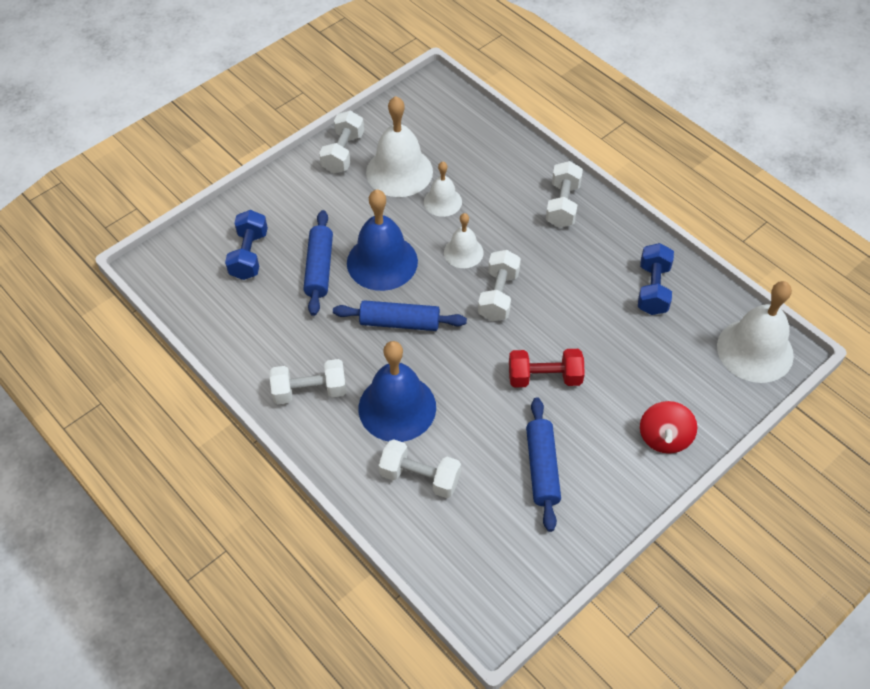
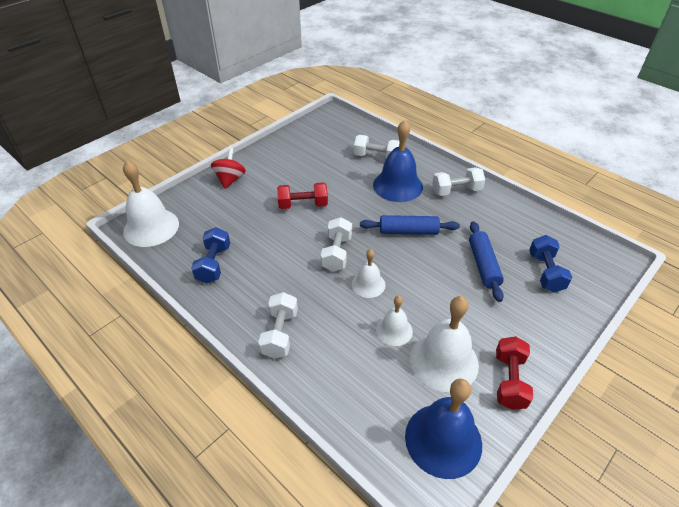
camera: 175 degrees right, 10 degrees down
(343, 153) = (509, 381): white dumbbell -> red dumbbell
(382, 262) = (434, 273): blue bell -> blue bell (443, 440)
(542, 468) = (306, 163): blue rolling pin -> none

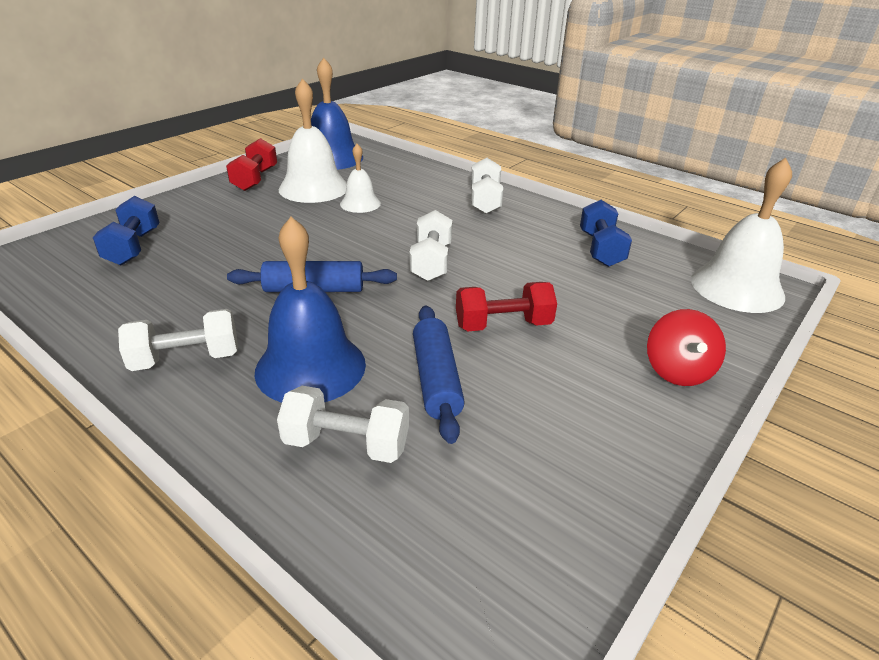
camera: 175 degrees right, 10 degrees down
(368, 284) = (386, 234): white bell -> none
(483, 265) = (218, 253): blue rolling pin -> blue rolling pin (436, 379)

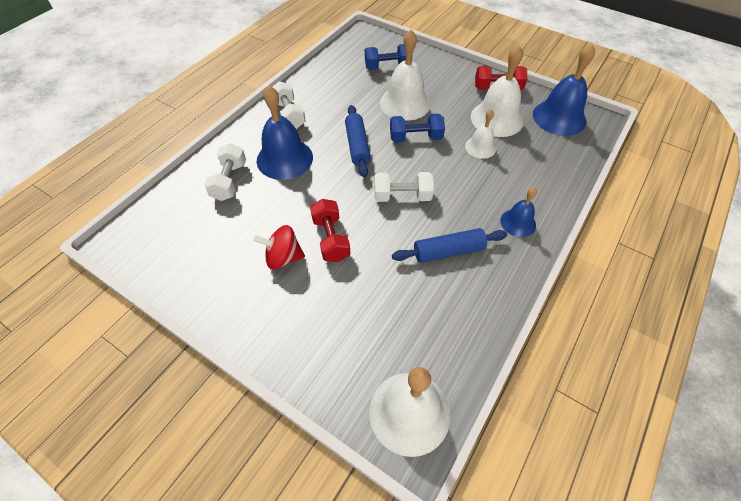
camera: 85 degrees right, 20 degrees up
(239, 242) = (405, 103): none -> white bell
(436, 379) = (276, 210): blue rolling pin -> blue rolling pin (448, 251)
(485, 201) = (518, 222): white dumbbell -> blue bell
(600, 249) = (452, 306): blue dumbbell -> blue dumbbell (415, 138)
(677, 371) = (287, 337): red spinning top -> red spinning top (283, 257)

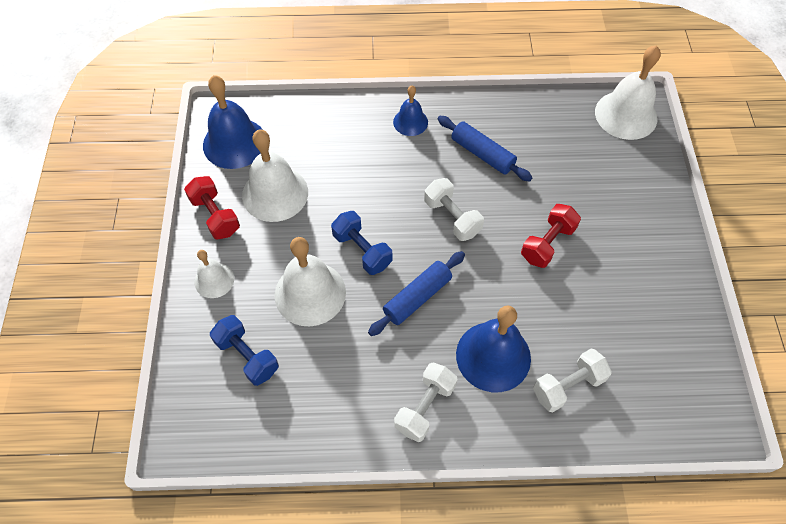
camera: 125 degrees left, 5 degrees up
(283, 257) = (598, 266): red spinning top -> none
(480, 147) = (333, 188): white bell -> white bell (214, 280)

